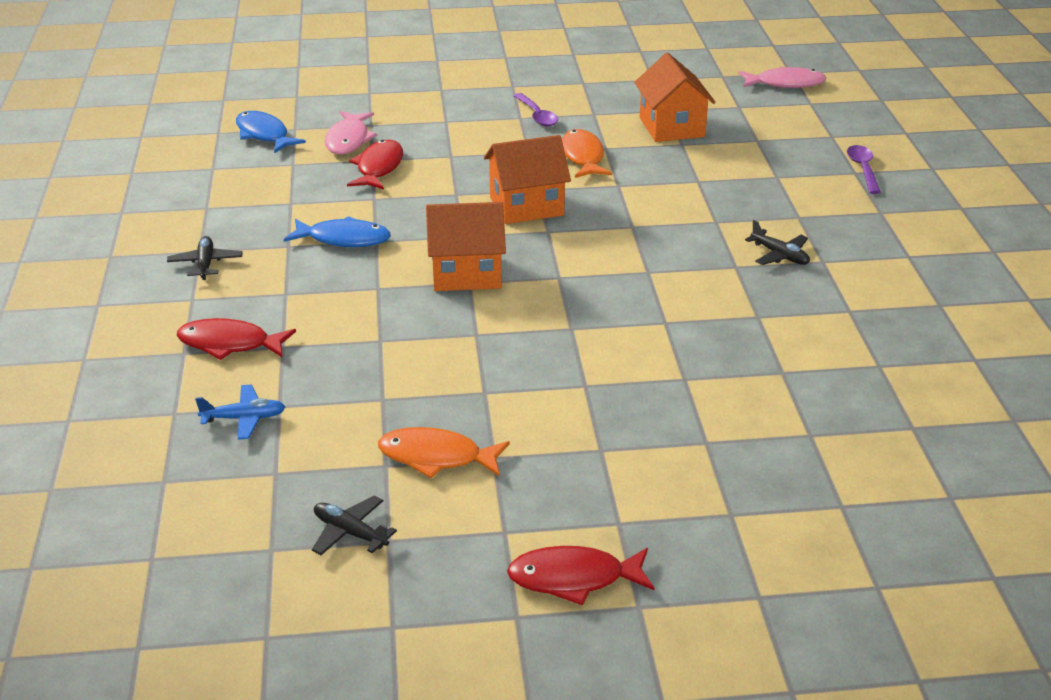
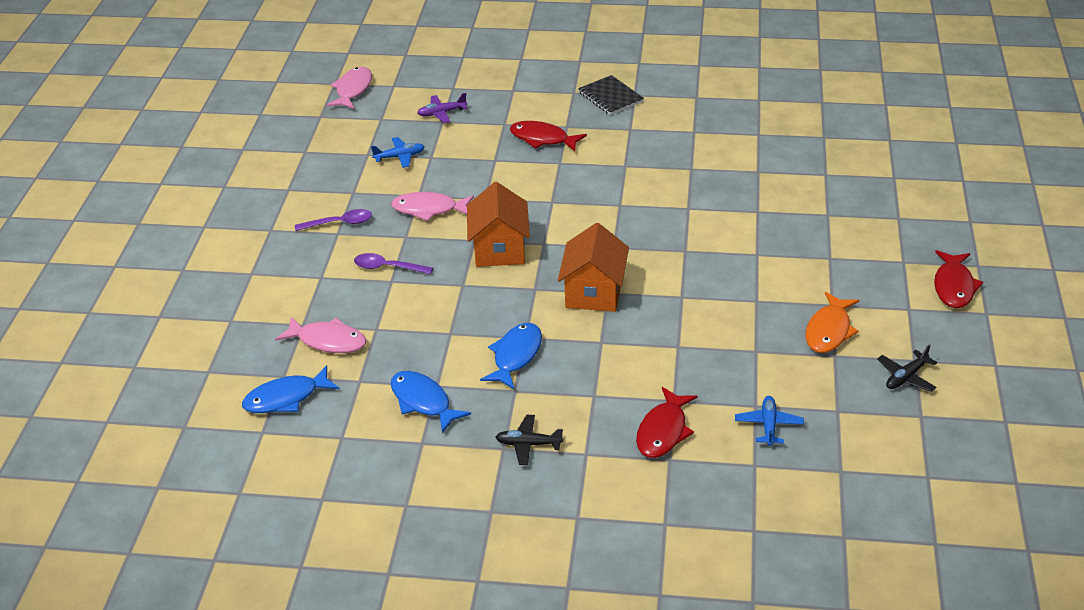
camera: 75 degrees left, 5 degrees up
(265, 199) = (423, 402): none -> blue fish
(378, 168) = (394, 326): red fish -> red fish (543, 139)
(582, 157) = (429, 209): orange fish -> pink fish
(671, 127) = (399, 157): orange house -> blue plane
(773, 137) = (442, 113): none -> purple plane
(779, 255) = (616, 144): black plane -> none
(863, 169) = (510, 86): purple spoon -> purple spoon (387, 267)
(889, 239) = (610, 97): none -> black notebook

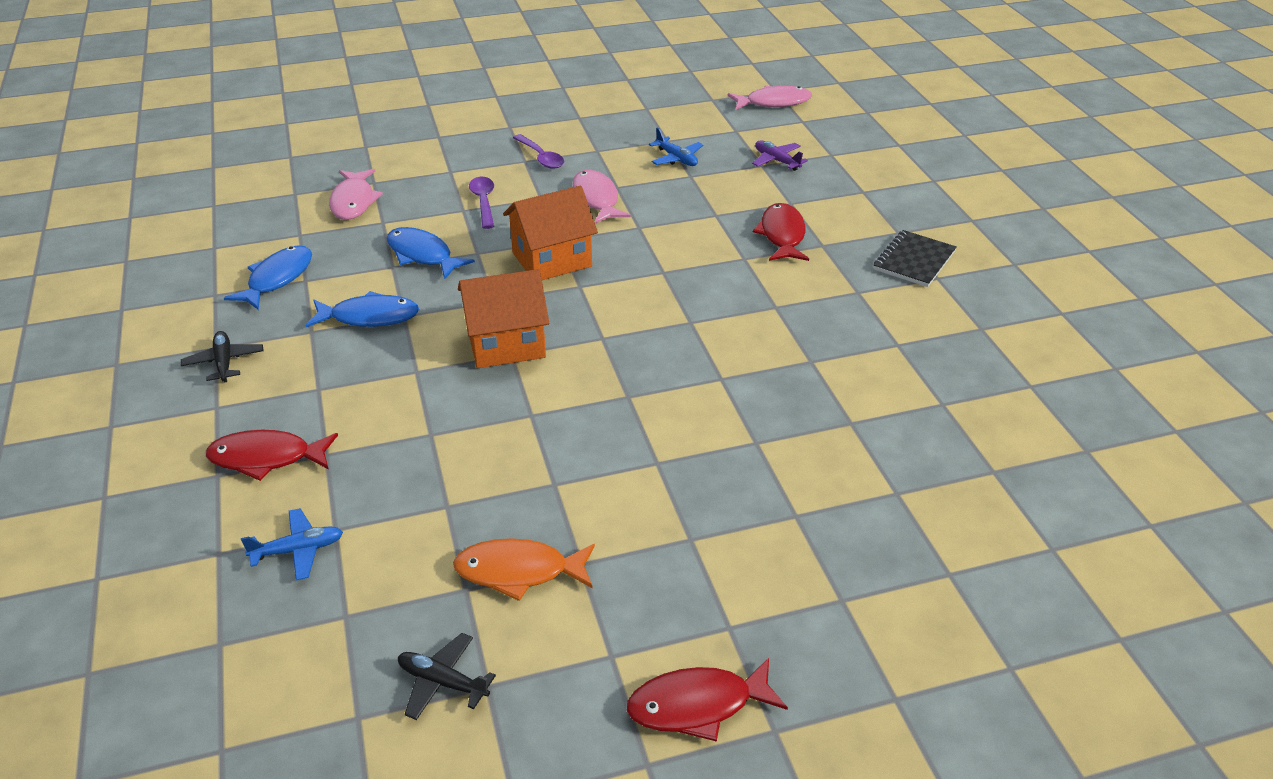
camera: 65 degrees right, 0 degrees up
(286, 398) = (263, 203): blue fish -> blue fish (422, 255)

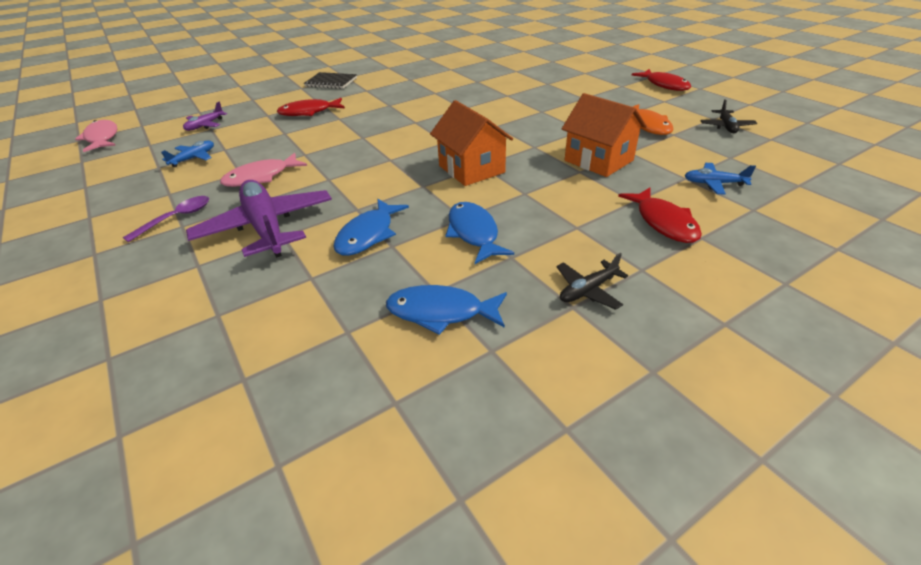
camera: 105 degrees left, 0 degrees up
(298, 550) = (714, 184): blue plane -> blue plane turned 45 degrees counterclockwise
(353, 201) = (266, 314): pink fish -> none
(483, 202) = (266, 228): purple spoon -> purple plane
(552, 259) = (358, 176): orange house -> orange house (598, 160)

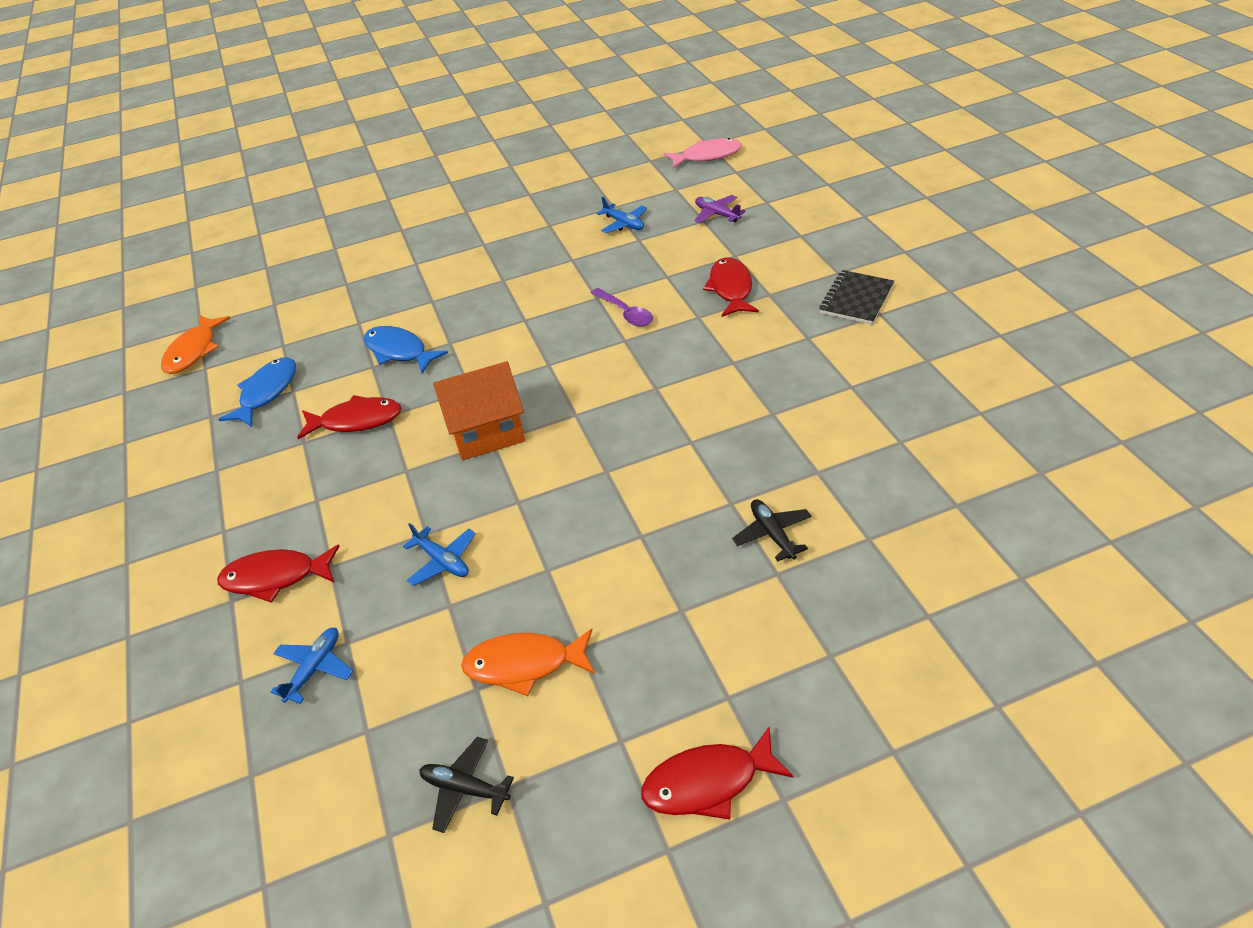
camera: 105 degrees right, 5 degrees up
(176, 218) = (498, 238): purple spoon -> purple spoon (626, 313)
(261, 177) = (554, 274): pink fish -> none
(266, 228) = (450, 290): purple plane -> none
(352, 438) = (194, 351): none -> orange fish
(474, 233) = (356, 421): blue fish -> red fish
(588, 290) = (226, 484): black plane -> black plane (772, 534)
(598, 160) = (442, 561): orange house -> blue plane

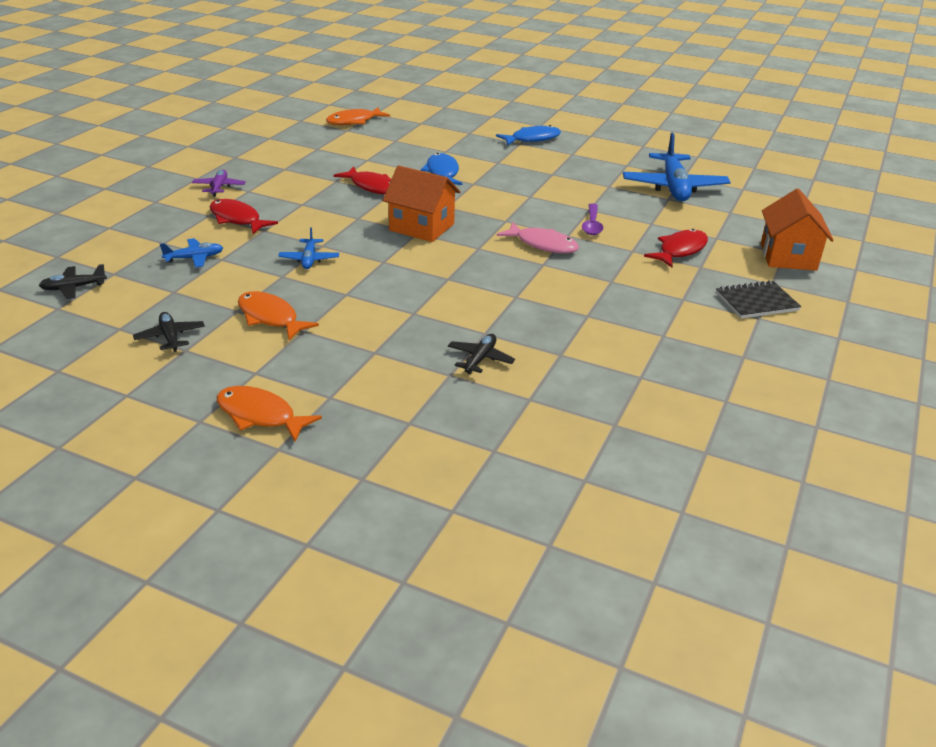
camera: 40 degrees right, 10 degrees down
(235, 840) = (74, 288): none -> black plane
(266, 392) = (355, 154): blue fish -> blue fish (532, 139)
(624, 224) = (674, 187): blue plane -> blue plane, size x2.09
(707, 156) = (799, 184): pink fish -> pink fish (543, 244)
(708, 782) = (260, 415): red fish -> orange fish
(717, 214) = (745, 214): purple plane -> purple plane (219, 188)
(808, 237) = (788, 256): none -> orange house

